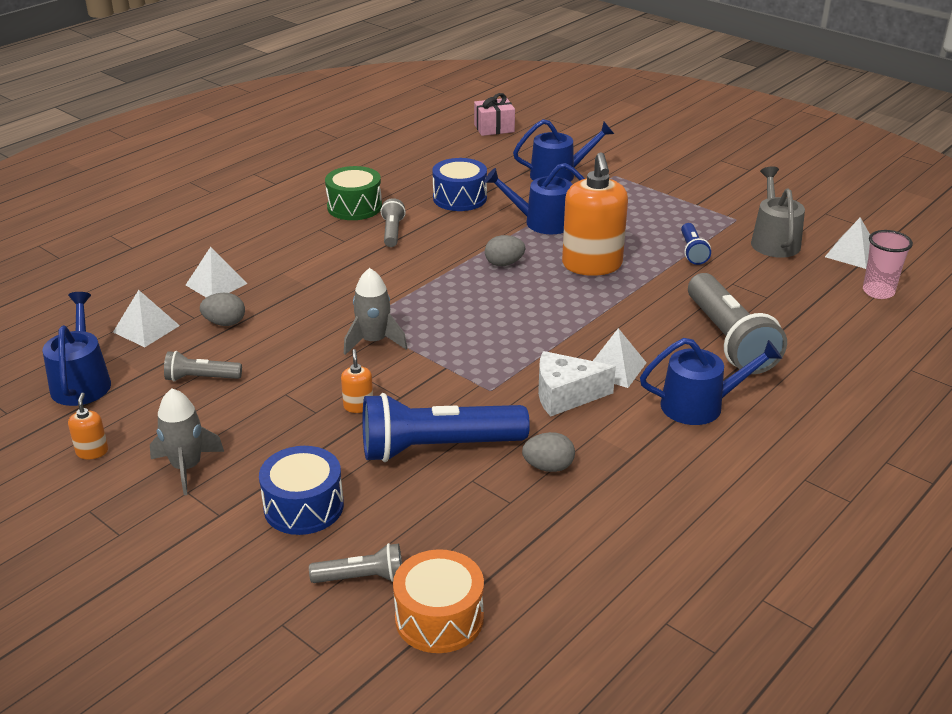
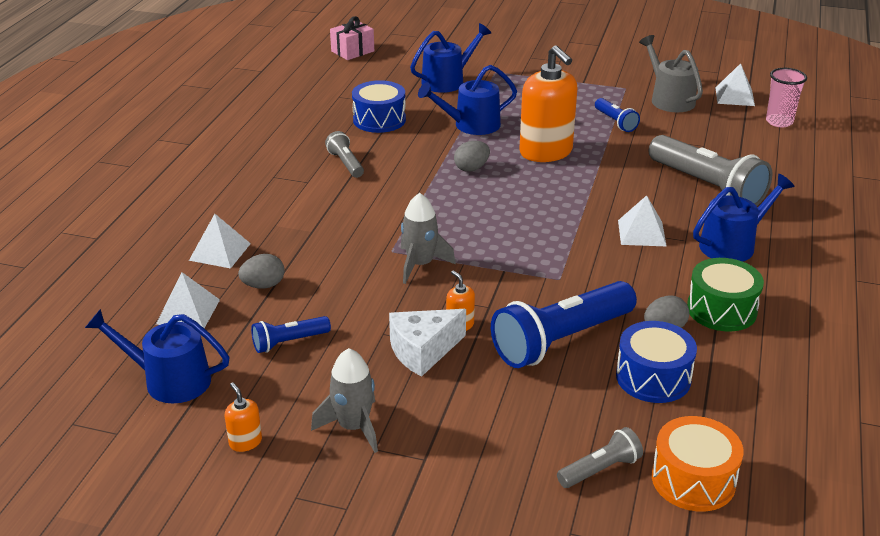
camera: 25 degrees left, 0 degrees up
(82, 382) = (170, 380): blue watering can -> blue watering can turned 45 degrees counterclockwise
(201, 378) = (289, 342): grey flashlight -> blue flashlight
(303, 506) = (494, 426): blue drum -> blue drum (653, 377)
(354, 207) = (288, 149): green drum -> green drum (721, 310)
(565, 395) = (624, 266): white cheese -> white cheese (423, 351)

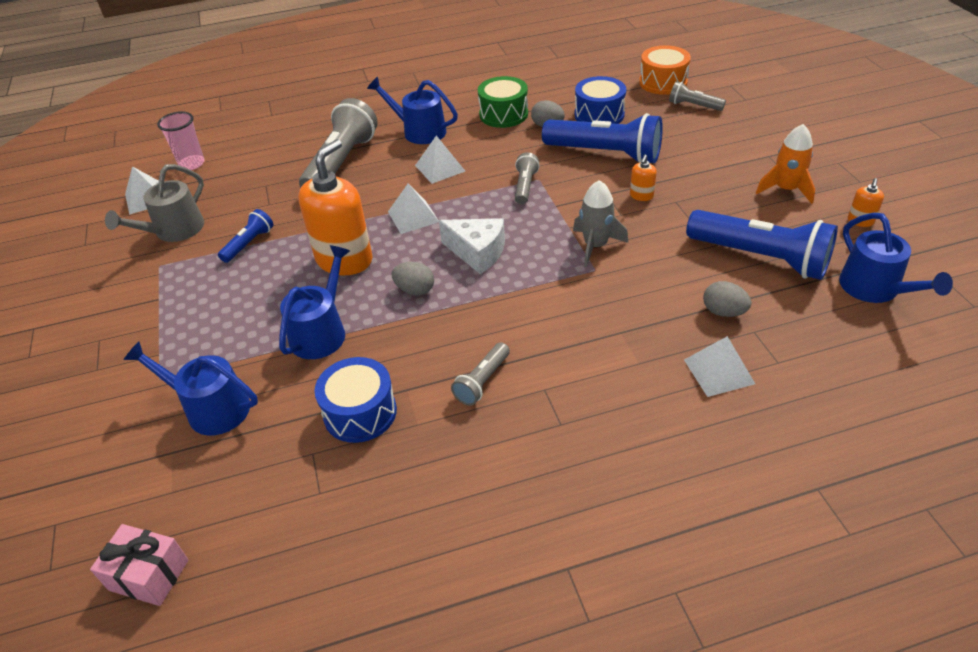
camera: 120 degrees left, 10 degrees up
(188, 311) = (807, 333): white pyramid -> white pyramid (413, 216)
(289, 342) = (760, 258): blue flashlight -> blue flashlight, size x2.03
(353, 427) = (786, 189): grey rocket -> orange rocket
(423, 351) = (686, 198): white cheese -> white cheese (477, 253)
(471, 125) = (321, 332): blue watering can -> blue watering can turned 105 degrees counterclockwise
(555, 266) = (525, 186): none -> grey flashlight

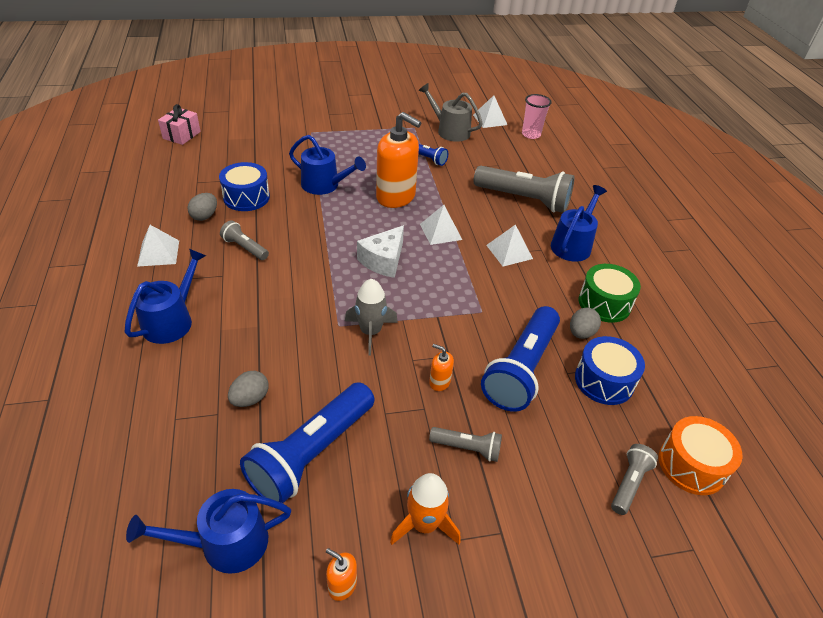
camera: 90 degrees right, 0 degrees up
(211, 408) = (279, 148): blue watering can -> blue watering can (171, 320)
(415, 290) = (350, 226): grey egg -> grey egg (205, 216)
(525, 186) = (471, 301): grey flashlight -> grey flashlight (467, 448)
(719, 371) = (186, 375): white pyramid -> white pyramid (158, 253)

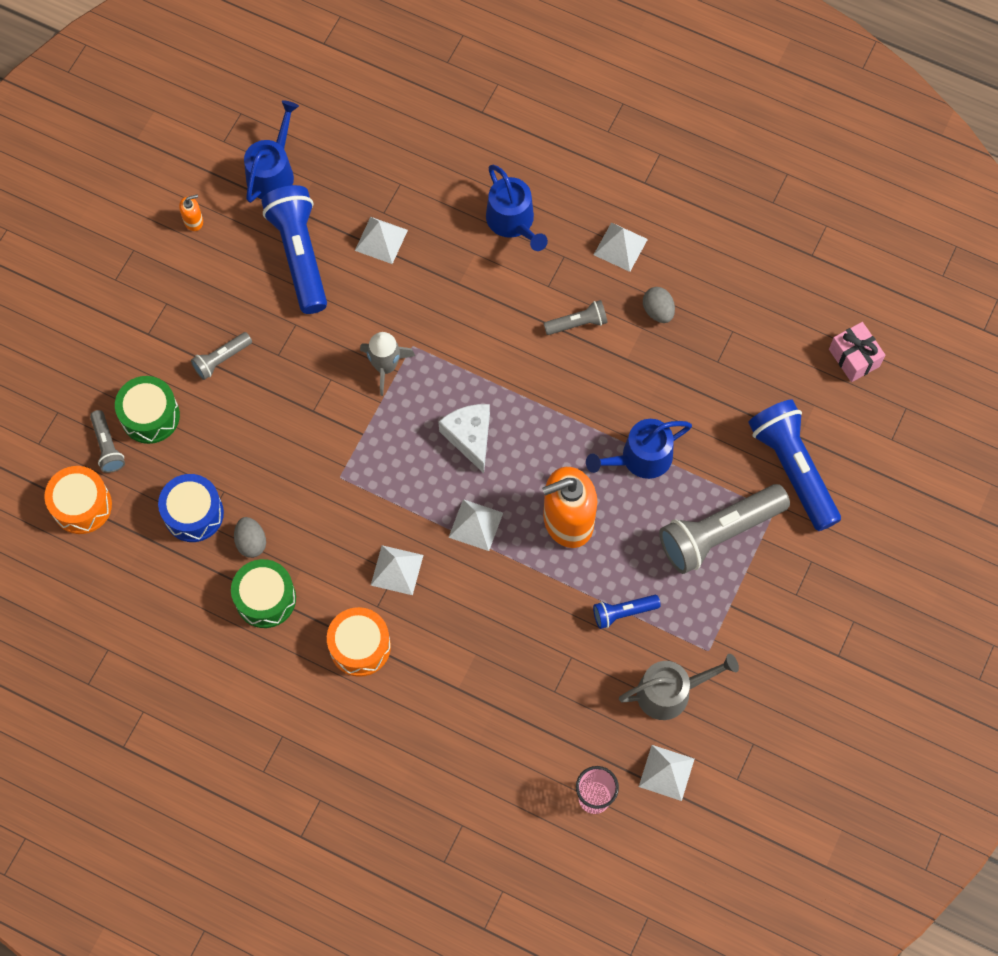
camera: 130 degrees right, 25 degrees up
(246, 197) = (668, 366): blue drum -> none
(250, 399) = (381, 240): grey egg -> white pyramid
(424, 524) = (191, 291): orange rocket -> none
(439, 382) = (292, 383): orange soap dispenser -> none
(521, 369) = (255, 457): blue flashlight -> blue flashlight (793, 469)
(524, 199) = (467, 662): grey flashlight -> grey flashlight (719, 533)
(569, 469) = (150, 416): none -> green drum
(572, 245) = (360, 646): blue watering can -> orange drum

